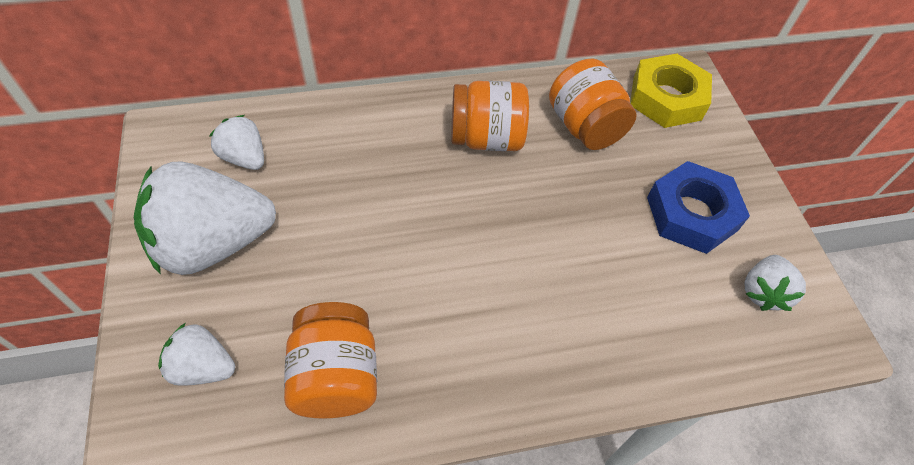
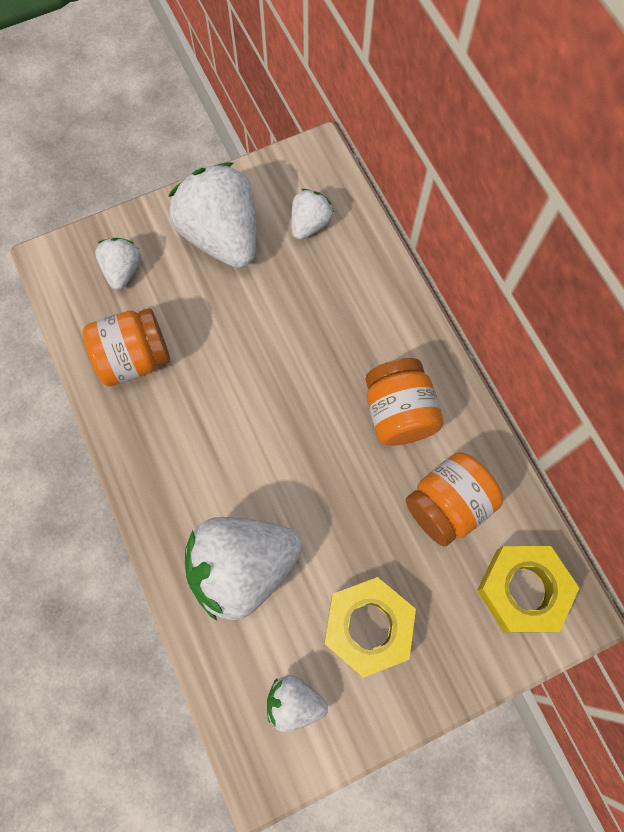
camera: 80 degrees right, 15 degrees up
(622, 309) = (243, 567): none -> white strawberry
(692, 214) = (368, 627): blue nut -> yellow nut

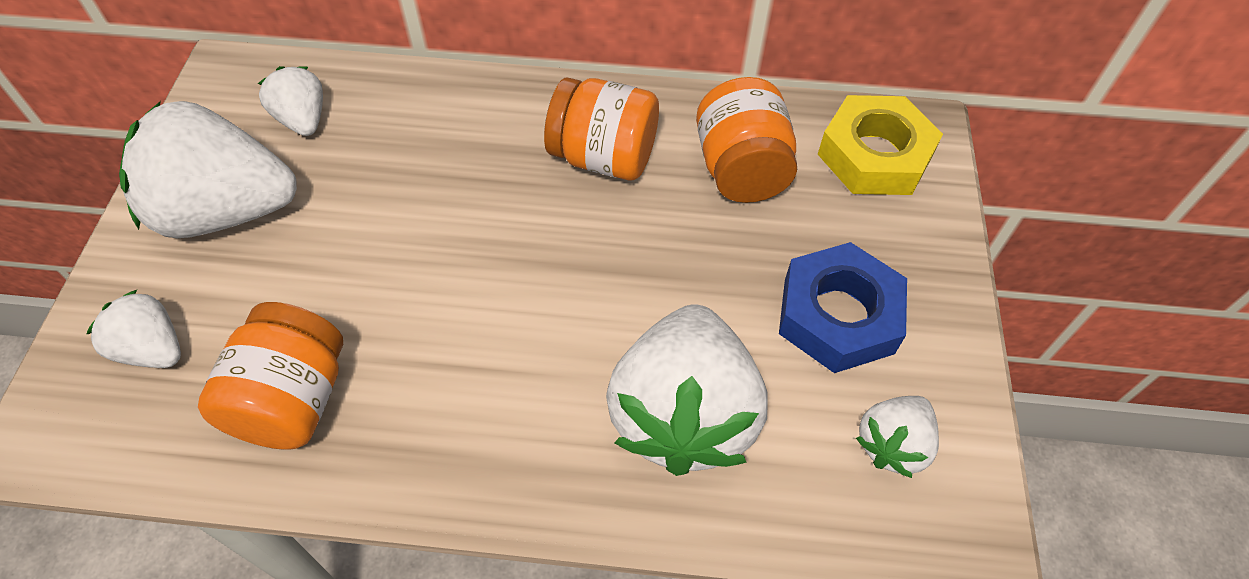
camera: 60 degrees left, 15 degrees down
(368, 627) = (838, 316): yellow nut -> blue nut

